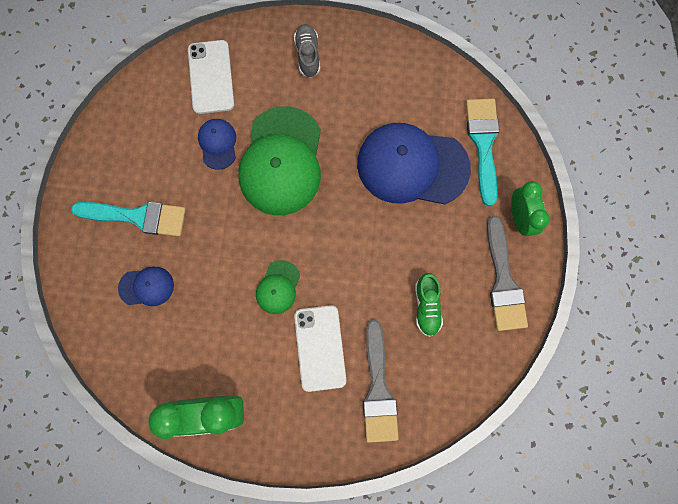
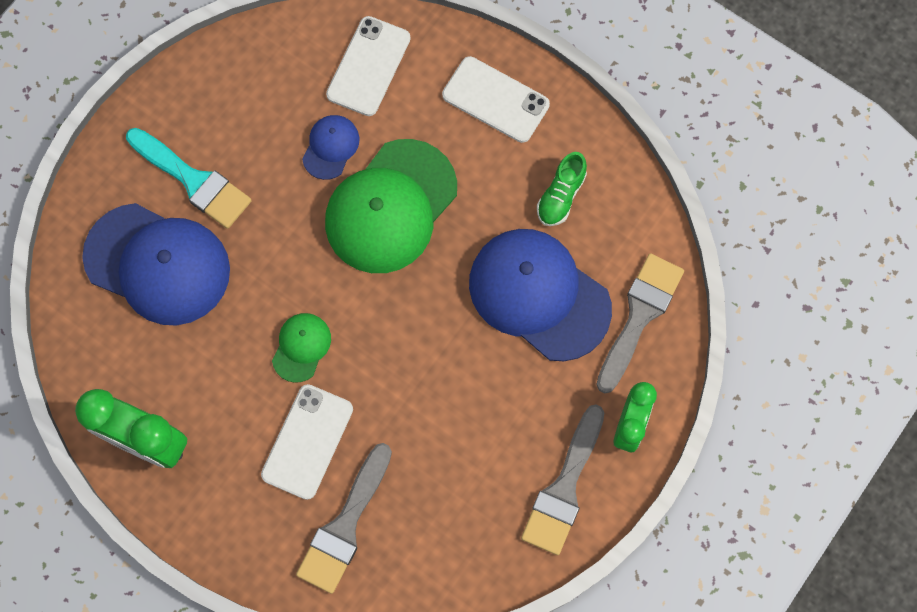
camera: 30 degrees right, 5 degrees down
(146, 286) = (158, 264): blue cap -> blue cap, size x2.13
(278, 287) = (301, 347): green cap -> green cap turned 150 degrees clockwise
(308, 55) = (495, 100): grey shoe -> white phone
(426, 306) = (457, 465): green shoe -> green shoe (560, 196)
(483, 143) = (639, 315): turquoise brush -> grey brush

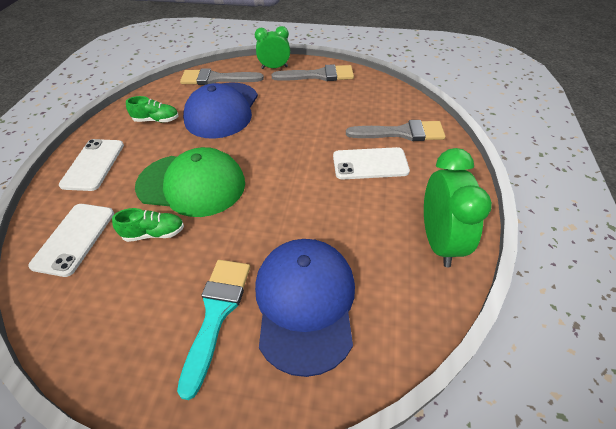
camera: 115 degrees left, 25 degrees down
(301, 347) = (314, 189): green cap -> none
(330, 147) = (154, 233): blue cap -> green shoe
(369, 66) = (74, 238): white phone -> white phone turned 75 degrees counterclockwise

